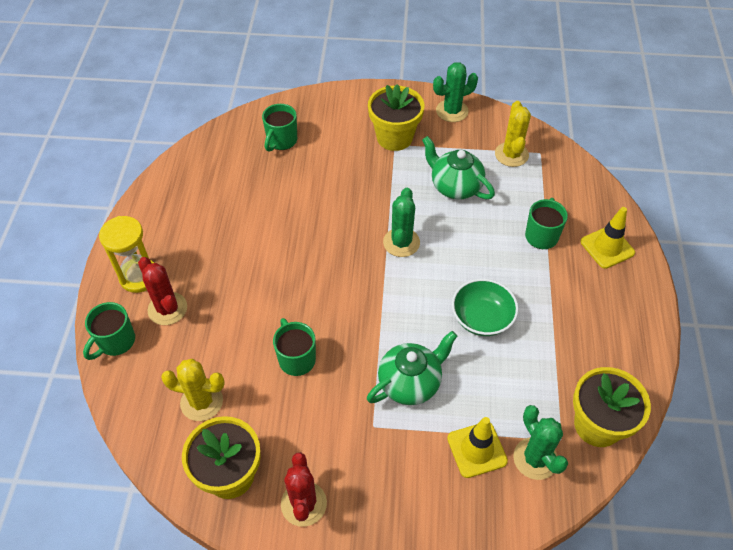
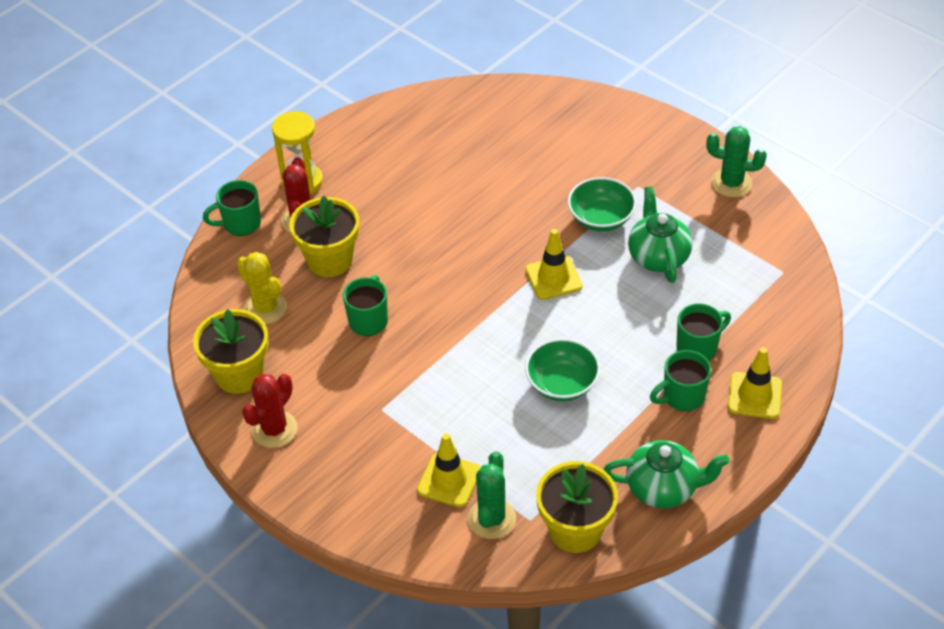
camera: 40 degrees right, 5 degrees down
(281, 141) = (530, 127): green mug -> green mug (682, 397)
(392, 181) = (601, 218): none -> green bowl
(394, 137) = (644, 179): yellow flower pot -> yellow flower pot (330, 260)
(401, 242) = (553, 278): green cactus -> yellow traffic cone
(410, 383) = (445, 396): green teapot -> green teapot (663, 488)
(511, 154) = (749, 257): yellow cactus -> none

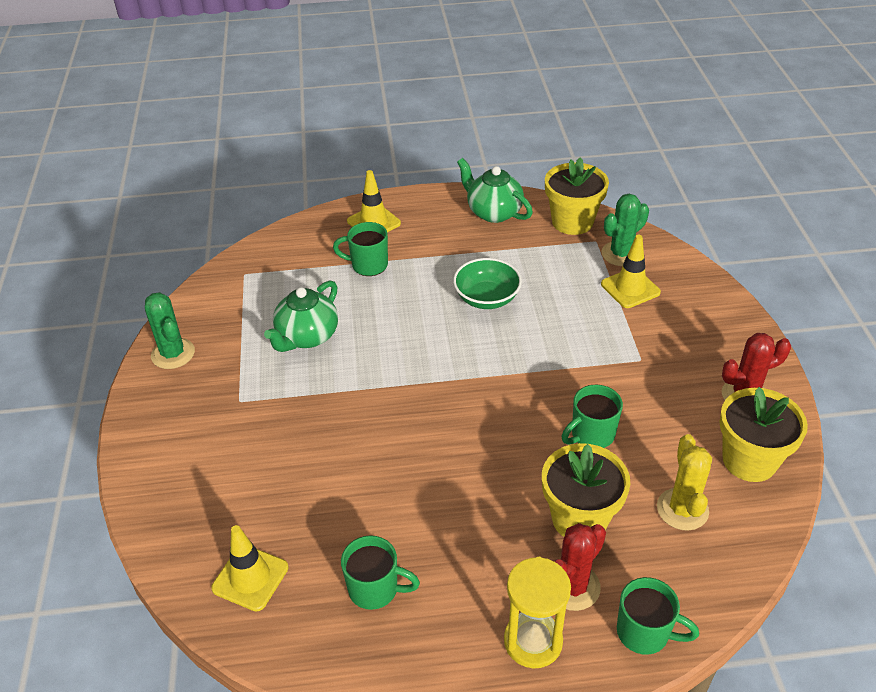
camera: 140 degrees left, 5 degrees down
(553, 278) = (403, 371): yellow traffic cone -> yellow traffic cone (250, 578)
(601, 218) = (305, 394): green bowl -> none
(682, 397) = (418, 246): green mug -> green mug (375, 589)

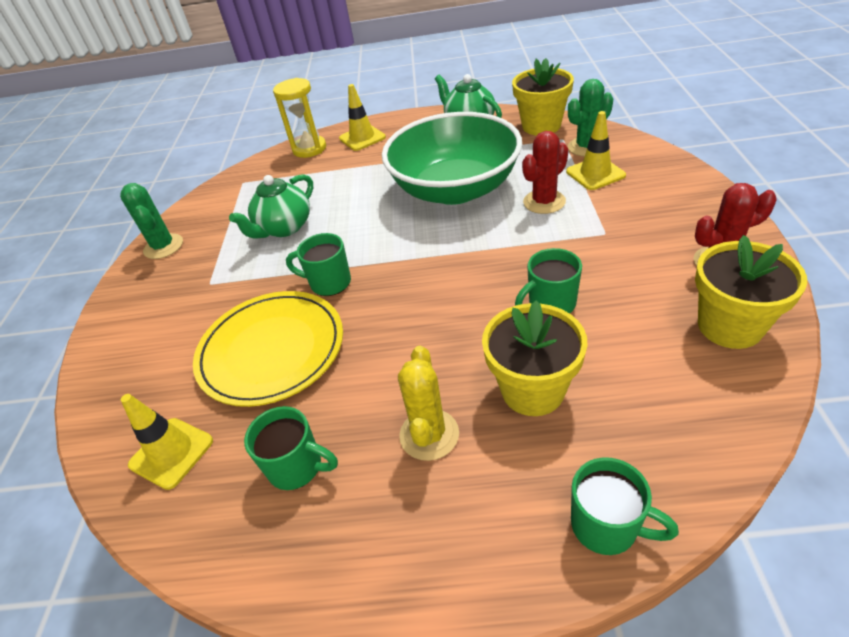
camera: 10 degrees right, 0 degrees up
(325, 477) = (271, 350): none -> yellow plate
(368, 265) = (351, 169): green mug -> green mug (329, 283)
(487, 298) = (455, 189): green bowl -> green bowl, size x2.06
(533, 641) = (467, 533): yellow hourglass -> yellow hourglass (309, 149)
(572, 586) = (520, 467): red cactus -> red cactus (544, 202)
(682, 509) = (652, 379): yellow cactus -> yellow cactus (429, 435)

